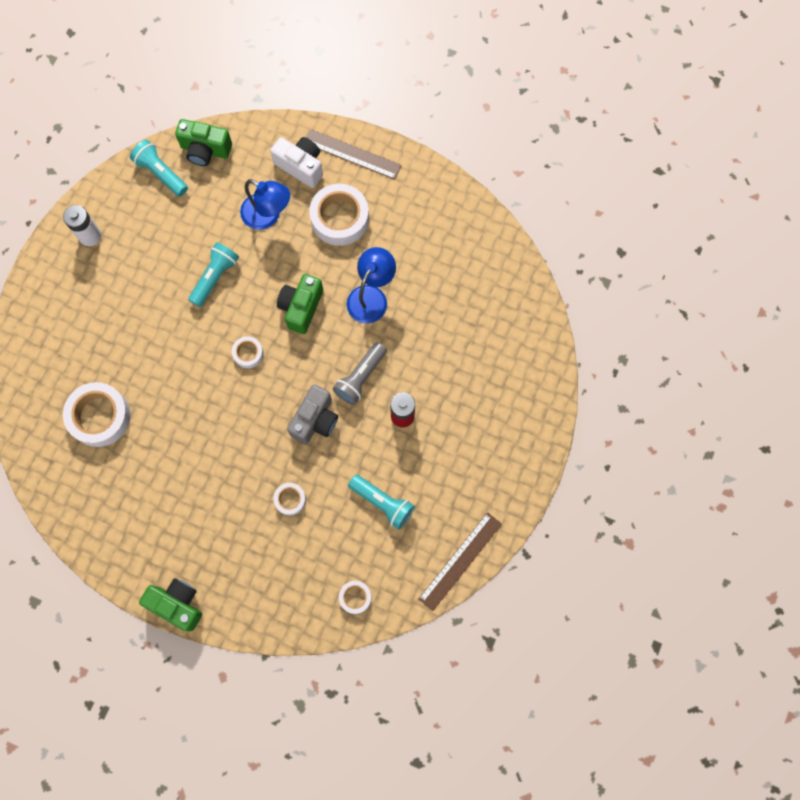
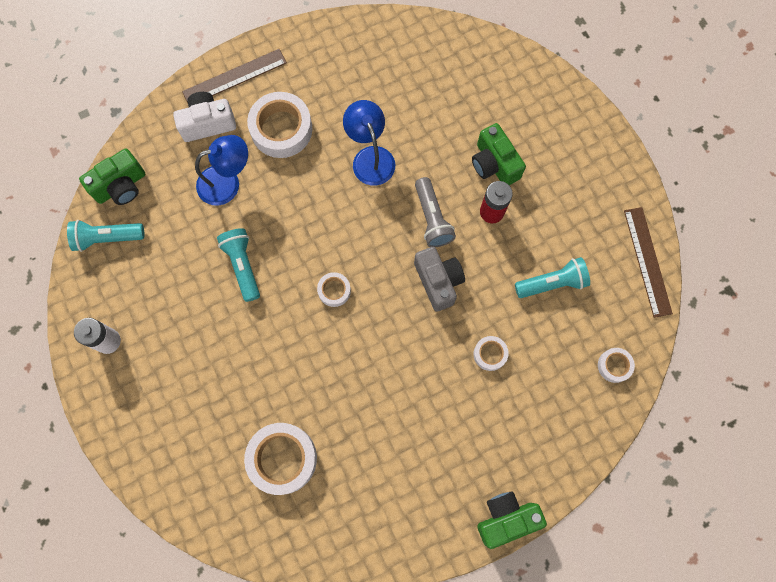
camera: 50 degrees left, 0 degrees up
(301, 307) = (331, 218): green camera -> green camera (494, 164)

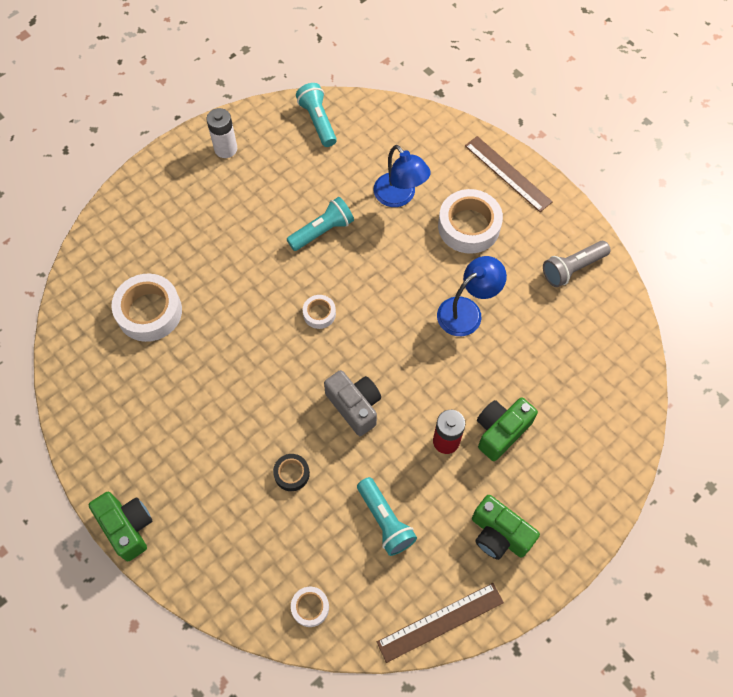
camera: 75 degrees right, 10 degrees down
(121, 186) = (369, 117): green camera -> green camera (499, 534)
(208, 123) = (452, 165): white camera -> none
(432, 218) = (420, 384): grey flashlight -> grey flashlight (572, 268)
(438, 281) = (355, 406): grey camera -> grey camera turned 90 degrees counterclockwise
(490, 354) = (291, 474): white tape -> black tape

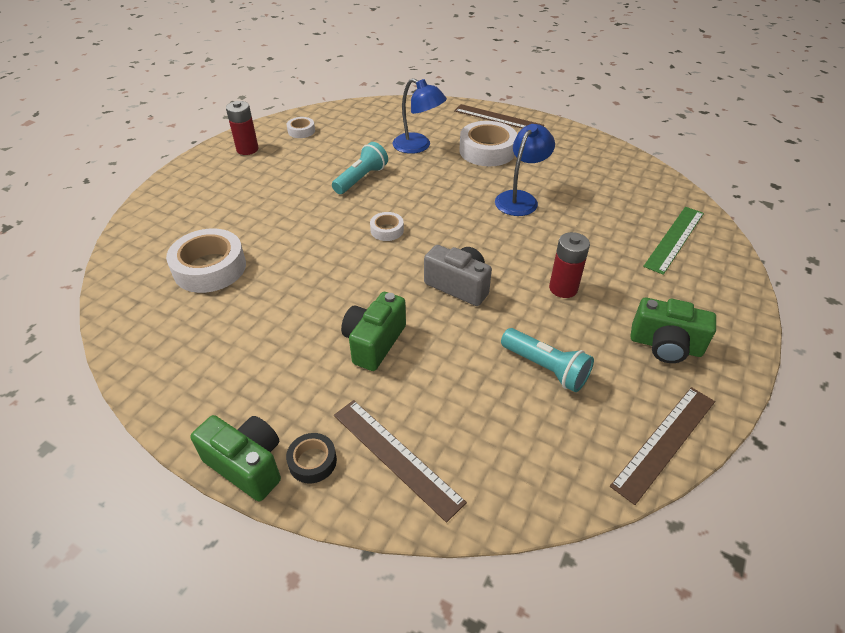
camera: 20 degrees left, 20 degrees down
(226, 149) = (247, 149): white battery -> red battery
(234, 559) = (396, 457): none -> brown ruler
(291, 474) = (423, 356): black tape -> black tape (312, 461)
(310, 607) = (512, 477): white tape -> white tape (301, 131)
(318, 121) = (324, 120): turquoise flashlight -> none
(500, 431) = (607, 268): green camera -> green camera (374, 342)
(572, 268) = (588, 156): grey flashlight -> none
(588, 416) = (674, 239): none -> green ruler

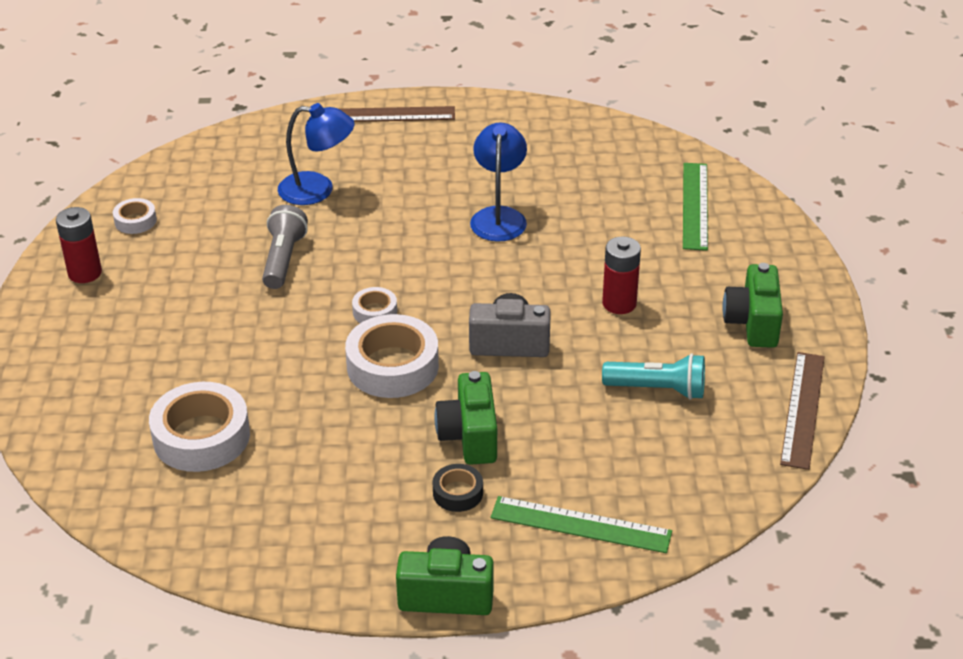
camera: 30 degrees left, 5 degrees down
(312, 461) = (506, 563): black tape -> black tape (458, 493)
(361, 179) = (283, 259): turquoise flashlight -> grey flashlight
(396, 457) = (580, 525): brown ruler -> green ruler
(487, 151) = (411, 167): white tape -> white tape (392, 366)
(665, 346) = (752, 323): green camera -> green camera turned 105 degrees clockwise

